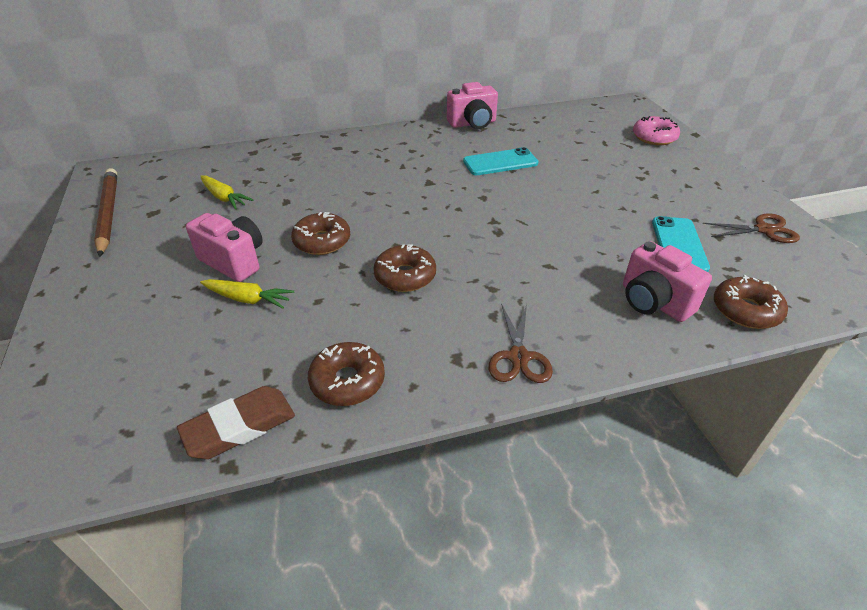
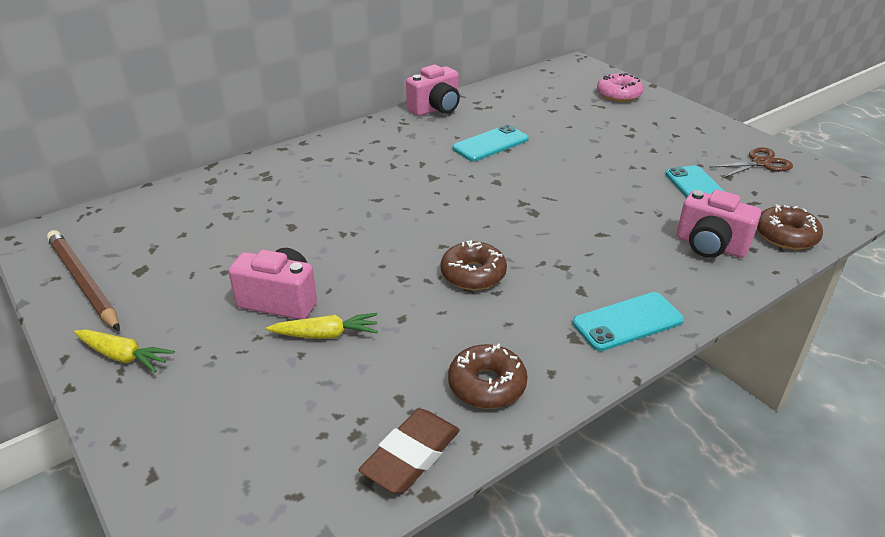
camera: 20 degrees left, 5 degrees down
(224, 198) = (216, 237): yellow carrot -> yellow carrot (123, 356)
(322, 241) = (363, 259): brown donut -> none
(518, 357) = (627, 322): brown scissors -> turquoise phone

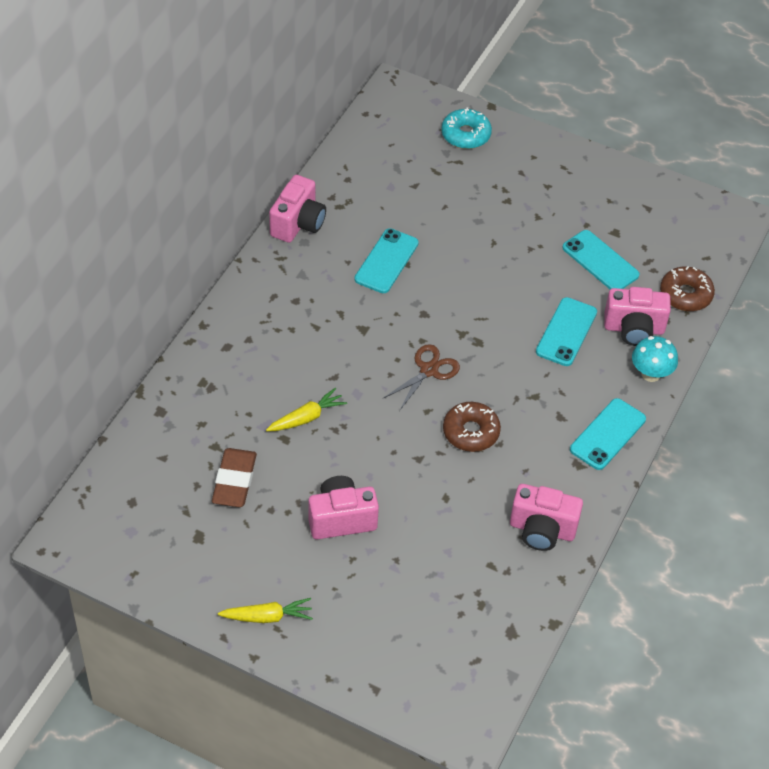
camera: 30 degrees left, 15 degrees up
(83, 282) = (163, 568): brown pencil -> none
(326, 334) = (401, 535): yellow carrot -> yellow carrot (306, 417)
(411, 456) = (527, 603): brown eraser -> brown eraser (234, 481)
(487, 385) = (542, 530): brown donut -> pink camera
(619, 94) = (465, 135): pink donut -> turquoise donut
(631, 229) = (566, 332): none -> turquoise phone
(711, 286) = (651, 374): none -> turquoise mushroom
(760, 163) = (636, 203): brown scissors -> brown scissors (429, 370)

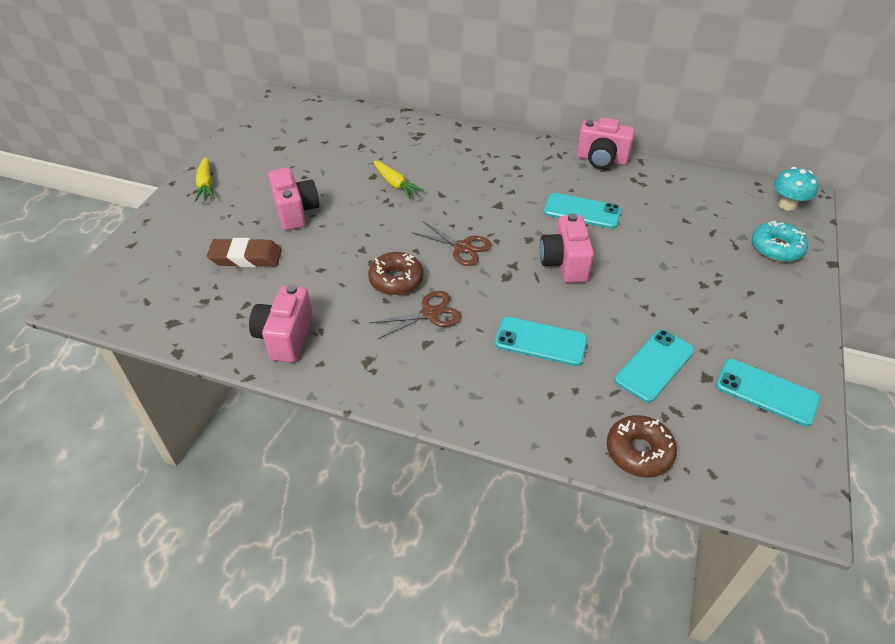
camera: 85 degrees right, 5 degrees down
(234, 481) = (329, 157): brown eraser -> brown eraser (246, 257)
(522, 409) = (430, 314): none -> brown scissors
(607, 434) = (410, 383): turquoise phone -> turquoise phone (766, 392)
(634, 329) = (565, 401): pink camera -> pink camera (564, 263)
(651, 374) = (503, 419): turquoise mushroom -> turquoise mushroom (787, 205)

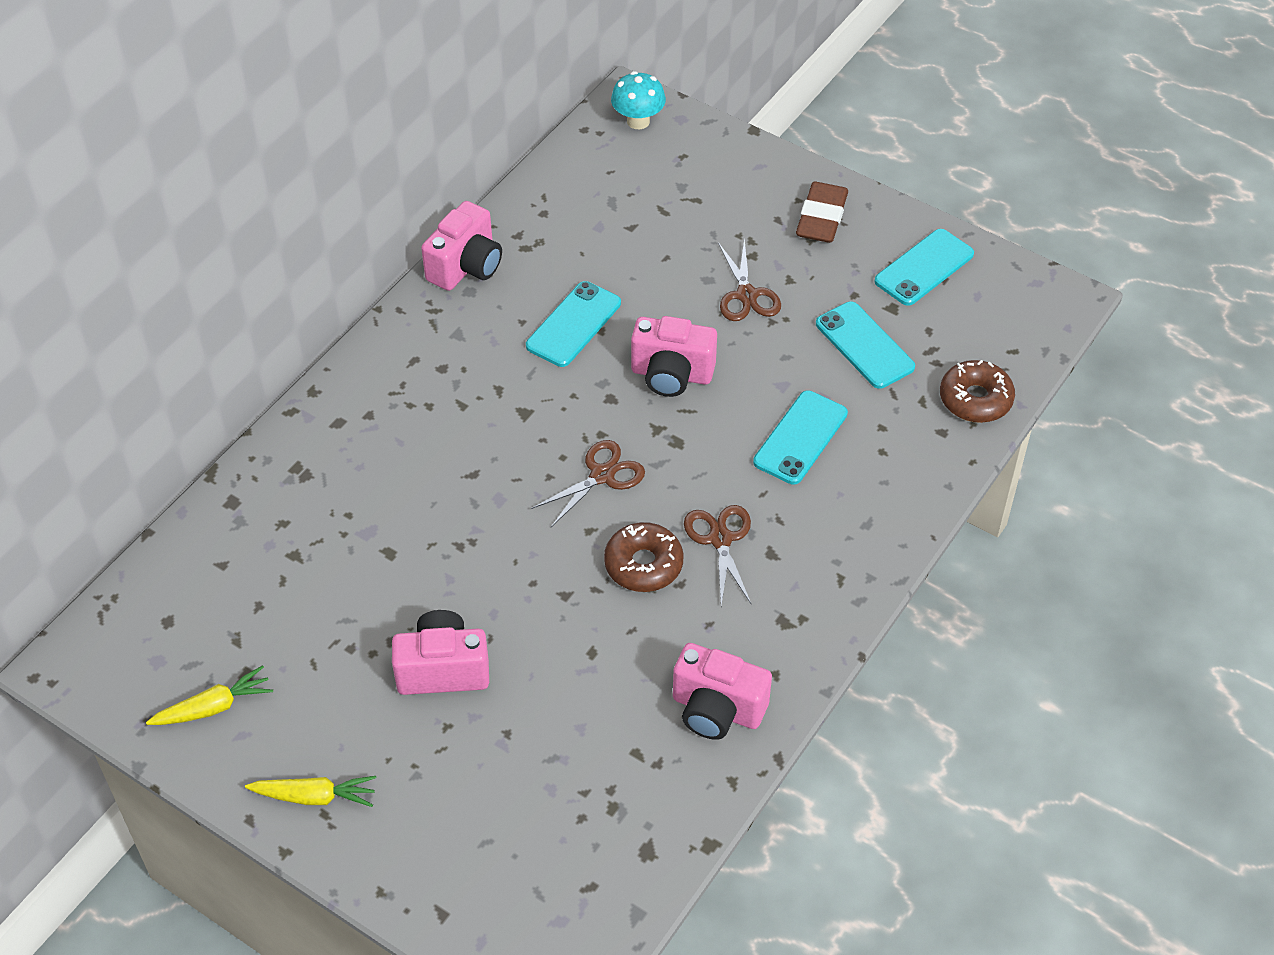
camera: 75 degrees left, 5 degrees up
(246, 257) = (531, 747): brown eraser -> brown eraser (821, 217)
(395, 184) = (424, 526): yellow carrot -> yellow carrot (214, 707)
(662, 288) = (746, 295): none -> brown scissors
(776, 248) = (712, 165): turquoise donut -> none

